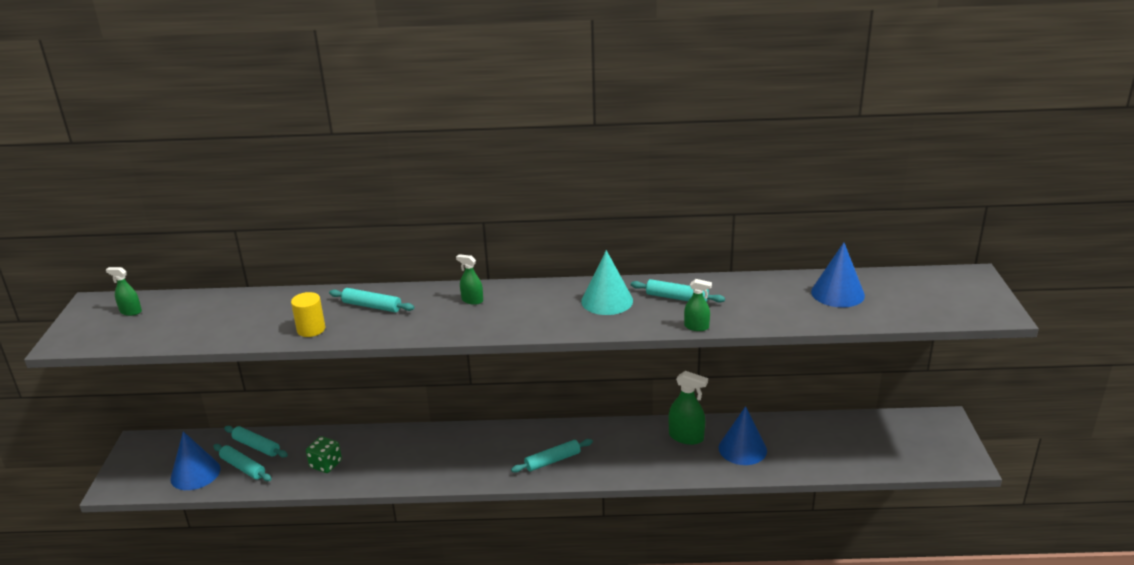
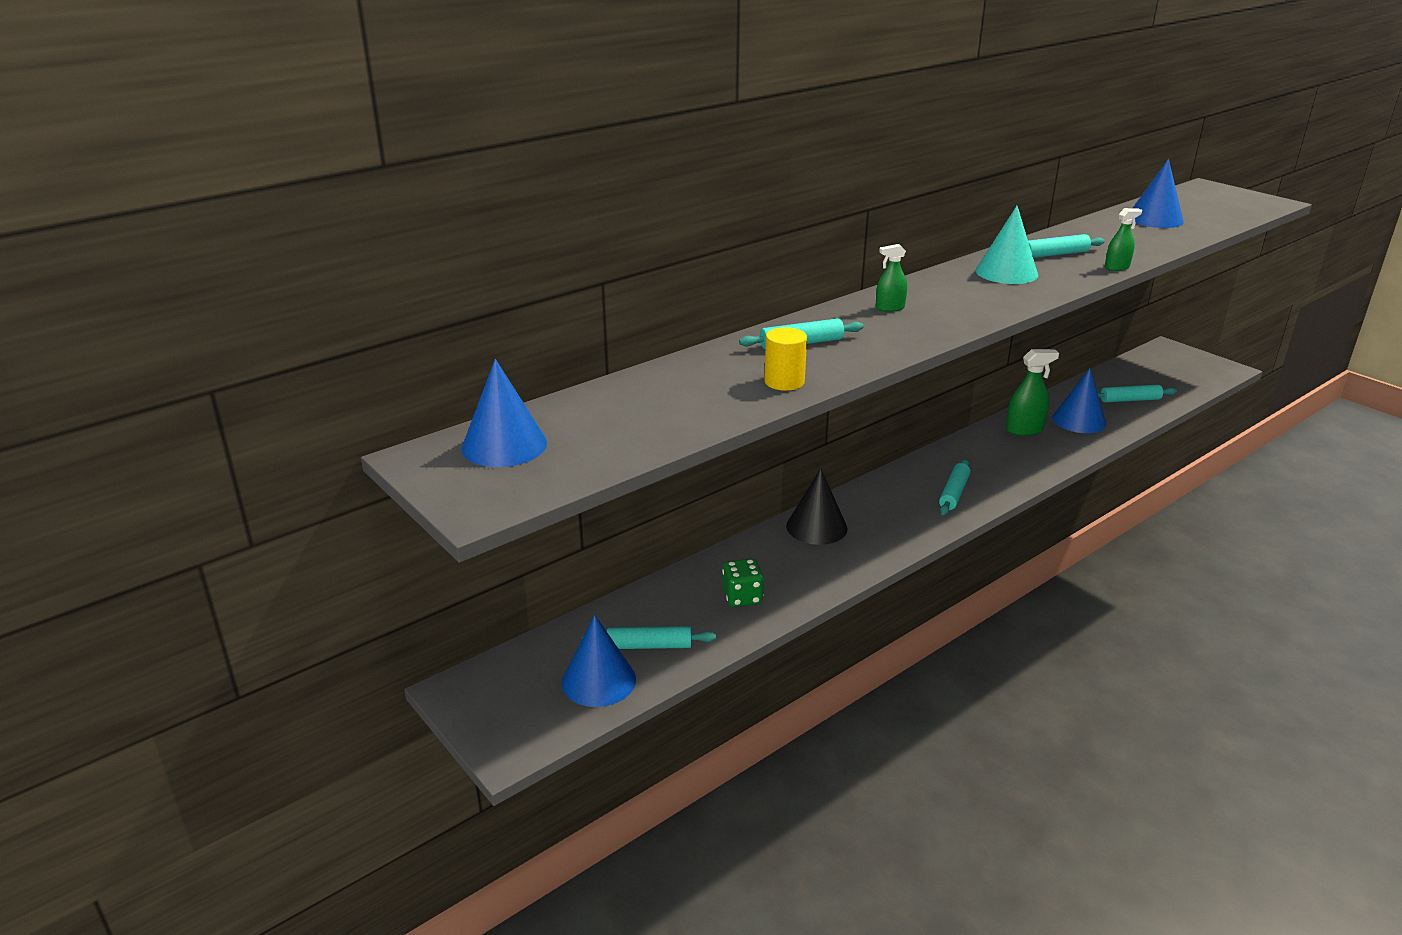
camera: 40 degrees left, 0 degrees up
(130, 311) = (504, 445): green spray bottle -> blue cone
(256, 446) = (628, 619): turquoise rolling pin -> turquoise rolling pin (1130, 400)
(433, 441) = (816, 527): none -> black cone

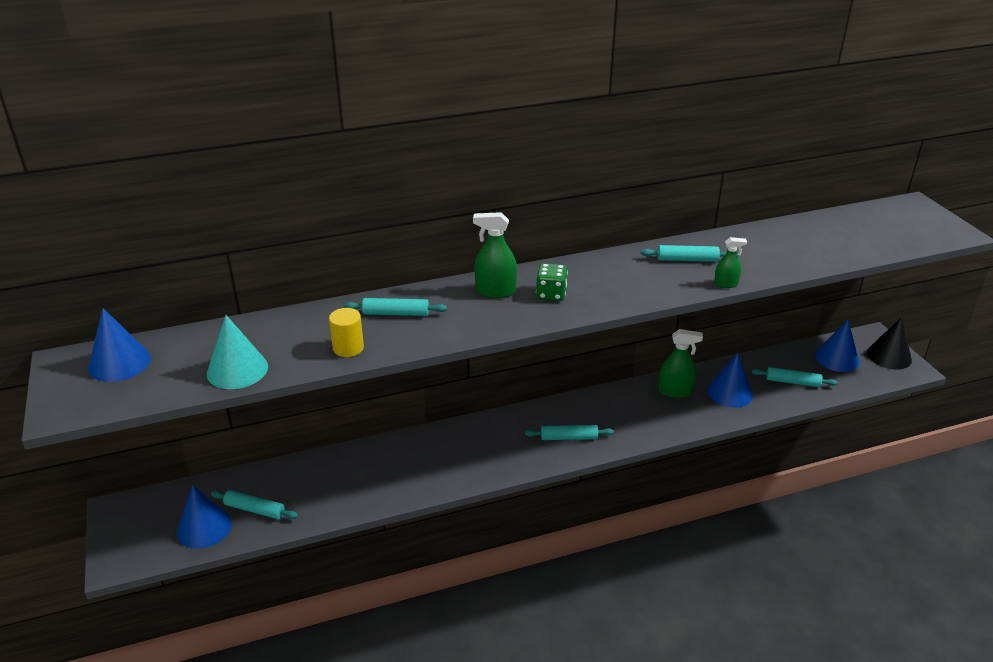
camera: 20 degrees right, 5 degrees up
(742, 597) = (344, 488): green dice -> green dice (551, 294)
(816, 527) = (441, 442): black cone -> black cone (889, 356)
(890, 308) = (495, 291): green spray bottle -> green spray bottle, size x1.66
(953, 493) = (569, 437): turquoise rolling pin -> turquoise rolling pin turned 45 degrees clockwise
(1006, 272) = (626, 272): turquoise cone -> turquoise cone (237, 370)
(1154, 219) = (820, 235): blue cone -> blue cone (837, 358)

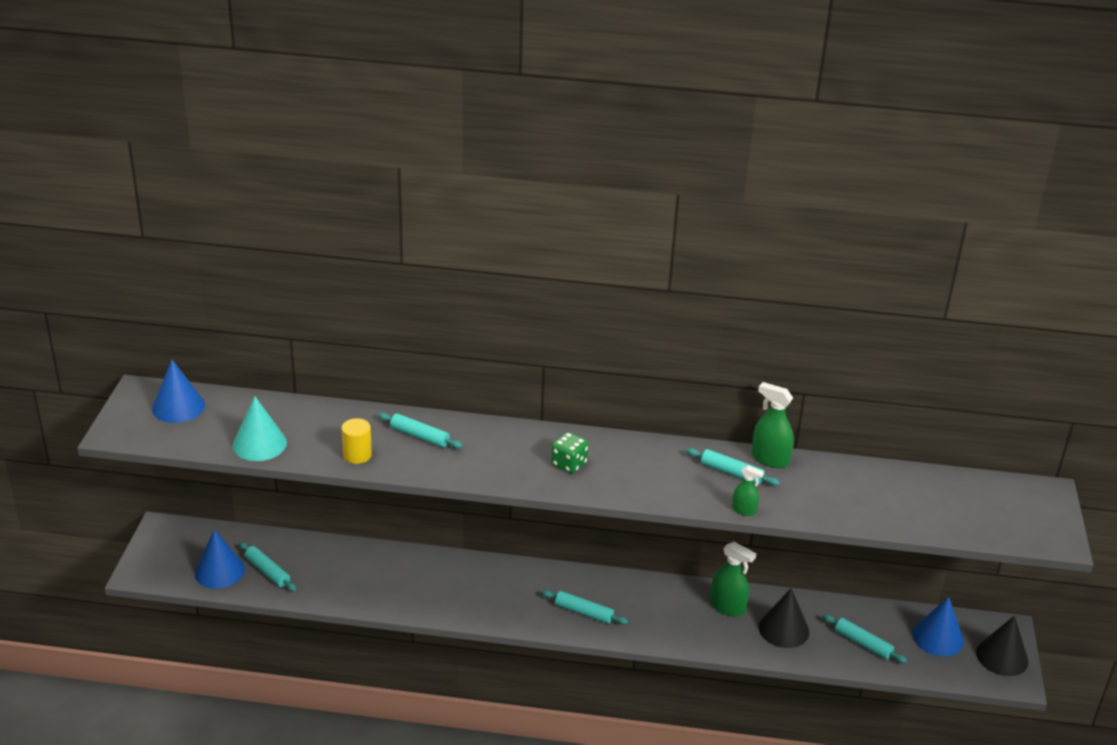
camera: 25 degrees right, 0 degrees up
(495, 291) = (522, 444): green spray bottle -> green spray bottle (770, 459)
(729, 392) = (784, 629): blue cone -> black cone

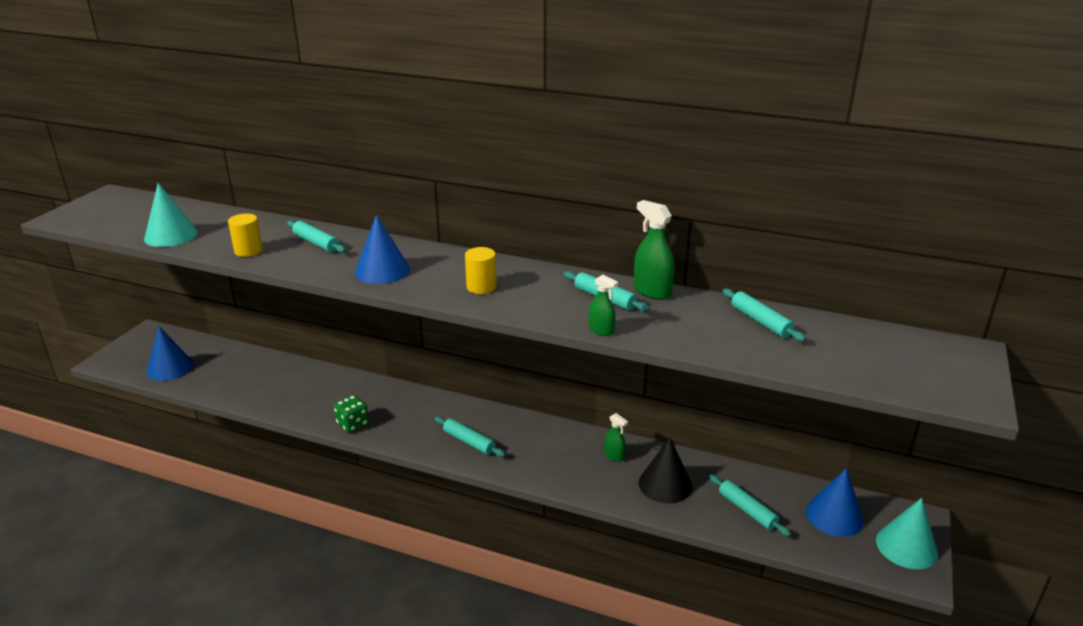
camera: 15 degrees right, 5 degrees down
(178, 407) = (129, 206): blue cone -> blue cone (382, 270)
(267, 571) = (209, 373): turquoise rolling pin -> turquoise rolling pin (761, 321)
(569, 464) = (442, 276): green dice -> green dice (353, 424)
(613, 473) = (481, 287): none -> yellow cylinder
(727, 607) = (614, 456): green spray bottle -> green spray bottle, size x0.60
(1002, 656) = (906, 546): black cone -> turquoise cone

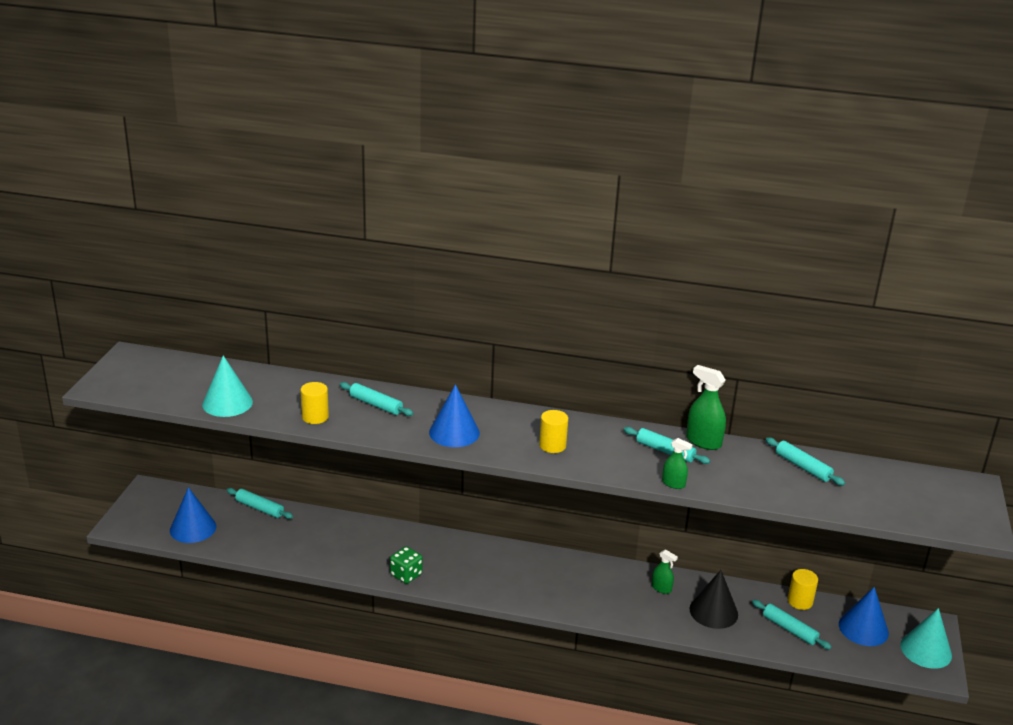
camera: 10 degrees left, 0 degrees up
(469, 442) = (524, 584): turquoise rolling pin -> turquoise rolling pin (259, 508)
(766, 480) = (800, 601): none -> yellow cylinder

